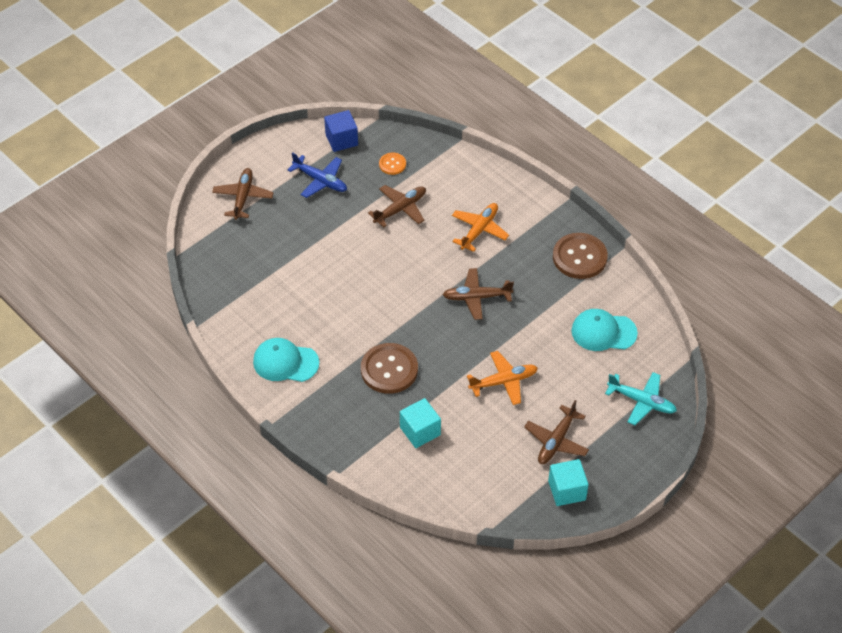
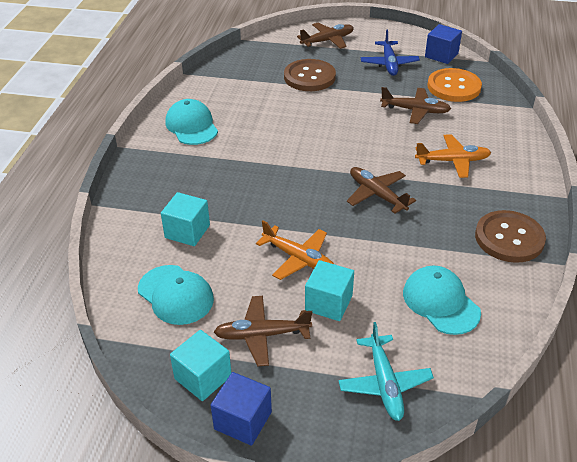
camera: 55 degrees right, 10 degrees down
(389, 370) = (239, 181): brown button -> brown button (309, 77)
(392, 164) = (454, 87): orange button -> orange button, size x1.92
(481, 470) = (175, 295): none -> turquoise cap
(557, 390) = (328, 303): none -> turquoise cube
(615, 487) = (243, 420): none -> blue cube

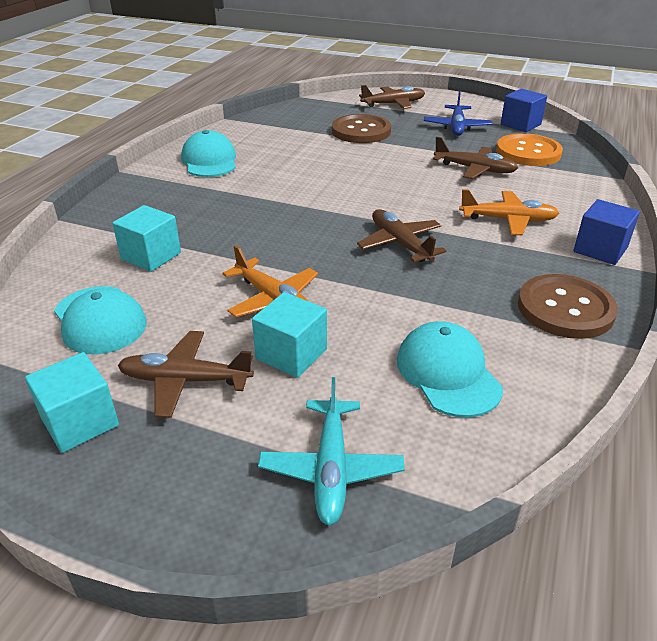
camera: 10 degrees right, 5 degrees down
(243, 420) = (104, 488): blue cube -> blue cube (600, 249)

